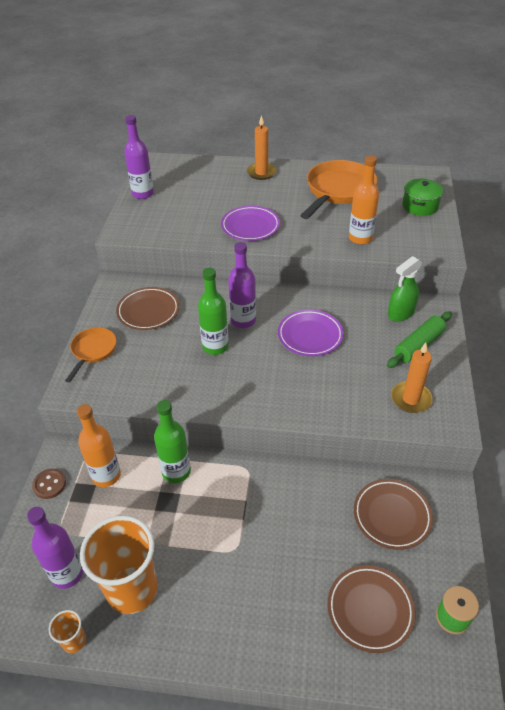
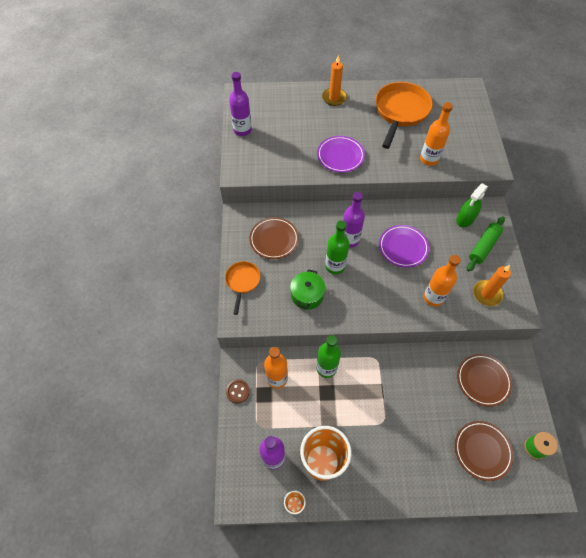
camera: 10 degrees left, 15 degrees up
(335, 395) = (433, 297): none -> orange bottle
(420, 206) = (467, 122): green pot -> green pot (307, 295)

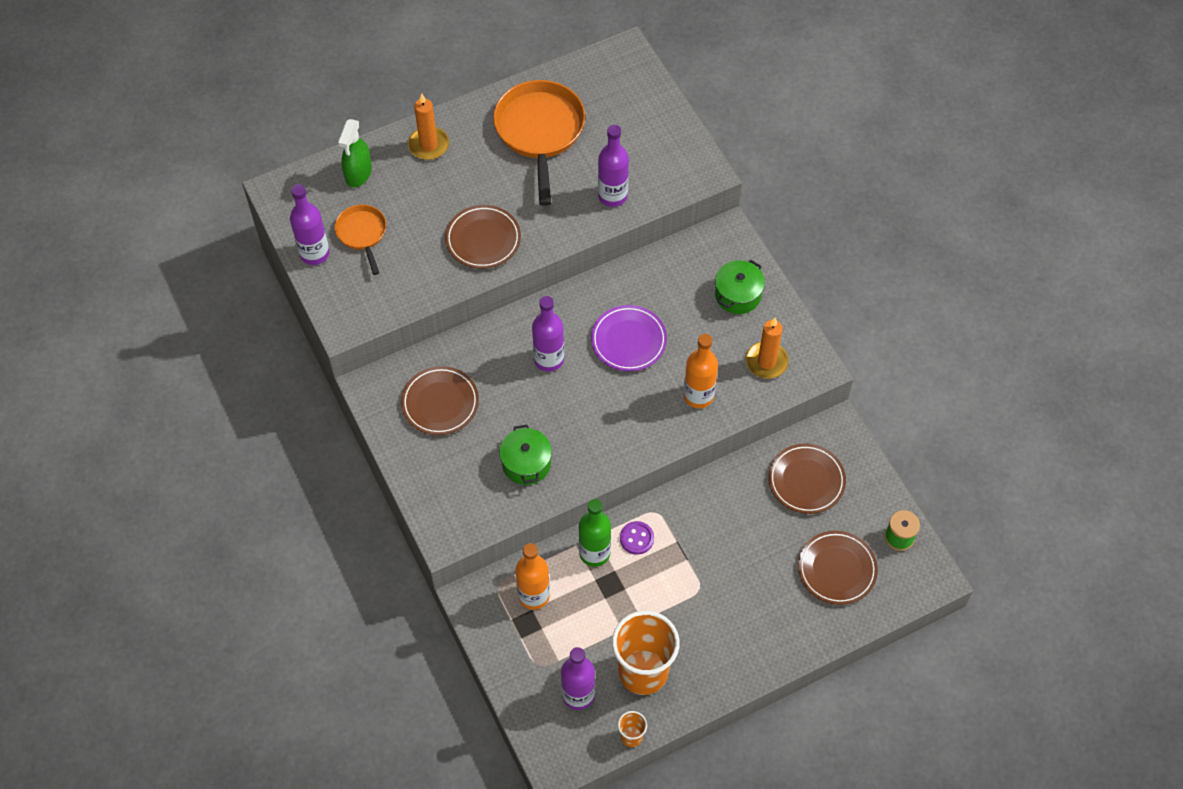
camera: 25 degrees left, 0 degrees up
(237, 391) = (489, 635): brown button -> none
(242, 282) = (426, 482): orange pan -> orange pan (362, 234)
(335, 266) = (546, 406): green bottle -> none
(340, 156) = (483, 240): purple plate -> brown plate
(357, 370) = (636, 538): none -> purple button
(429, 159) = (612, 196): orange bottle -> purple bottle
(465, 219) = (697, 263): green spray bottle -> green spray bottle (358, 173)
(483, 246) = (738, 295): green rolling pin -> green pot

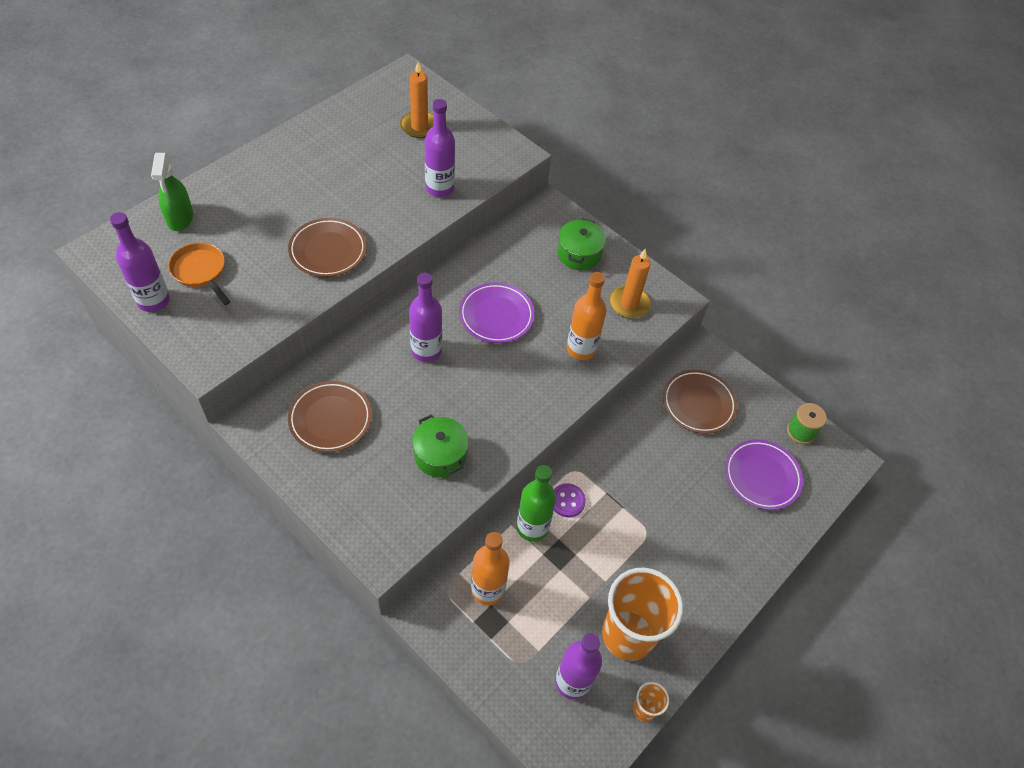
camera: 25 degrees left, 5 degrees down
(428, 145) = (245, 180): orange candle -> orange candle (419, 126)
(540, 132) = (351, 149): orange pan -> none
(836, 569) = (762, 476): brown plate -> purple plate

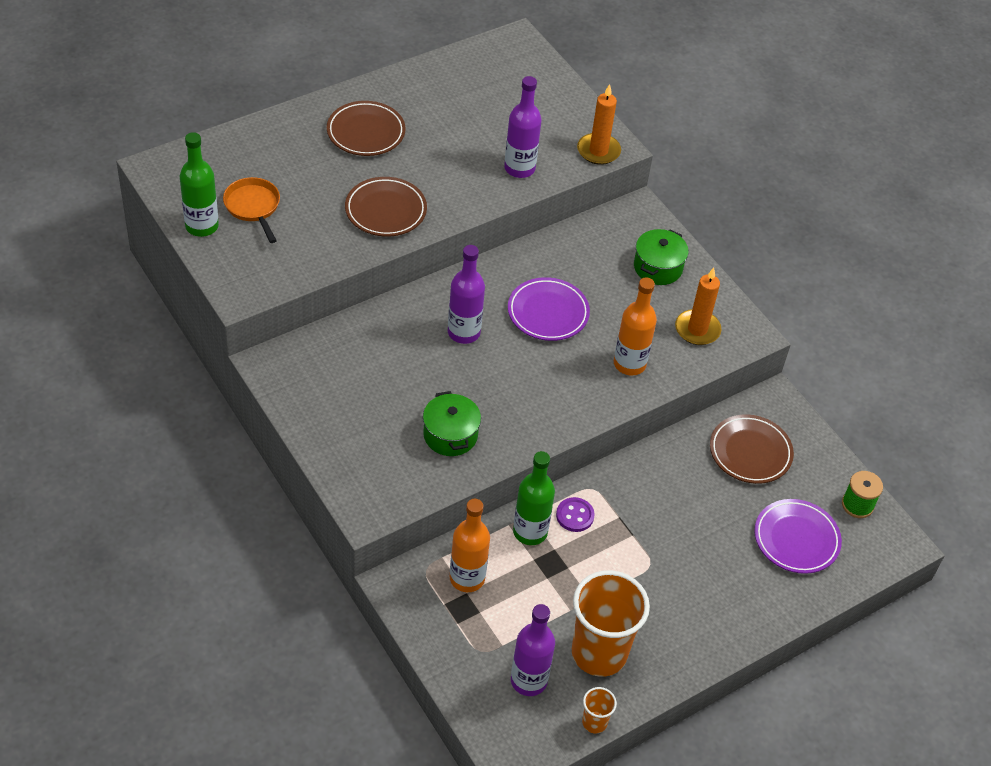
camera: 15 degrees right, 5 degrees down
(153, 300) = (202, 226): purple bottle -> green bottle
(180, 218) = (244, 150): green spray bottle -> none
(330, 419) = (348, 378): brown plate -> brown plate (366, 132)
(419, 126) = (516, 99): orange candle -> orange candle (598, 151)

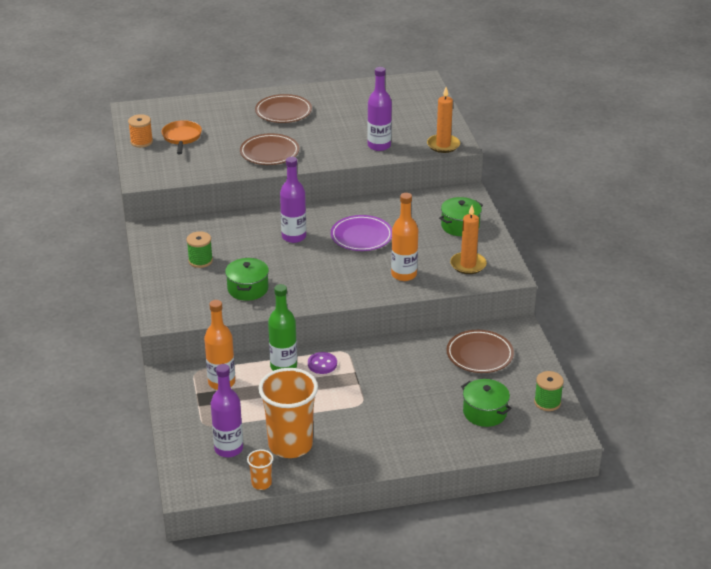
camera: 25 degrees right, 15 degrees down
(202, 226) = (141, 142): green bottle -> orange spool
(365, 402) = (200, 261): none -> green spool
(796, 539) = (484, 412): purple plate -> green pot

